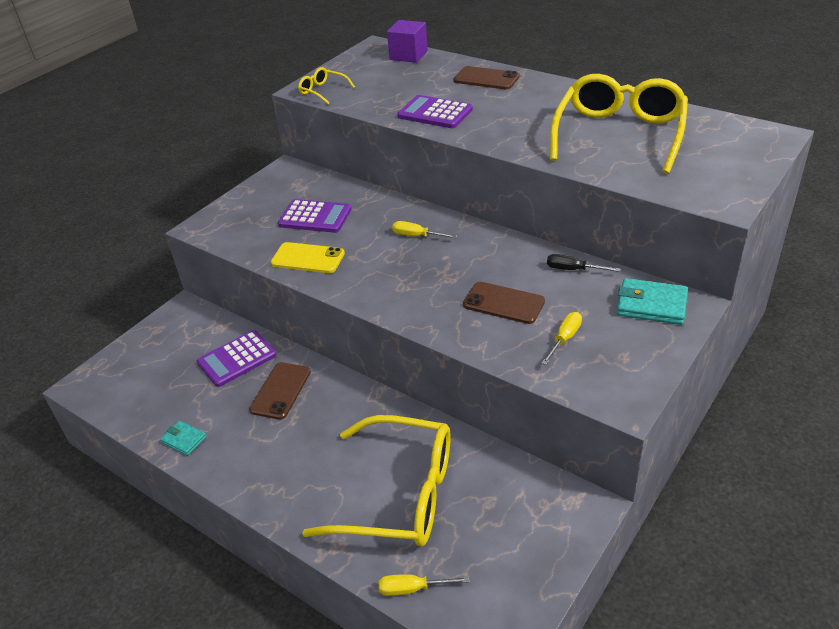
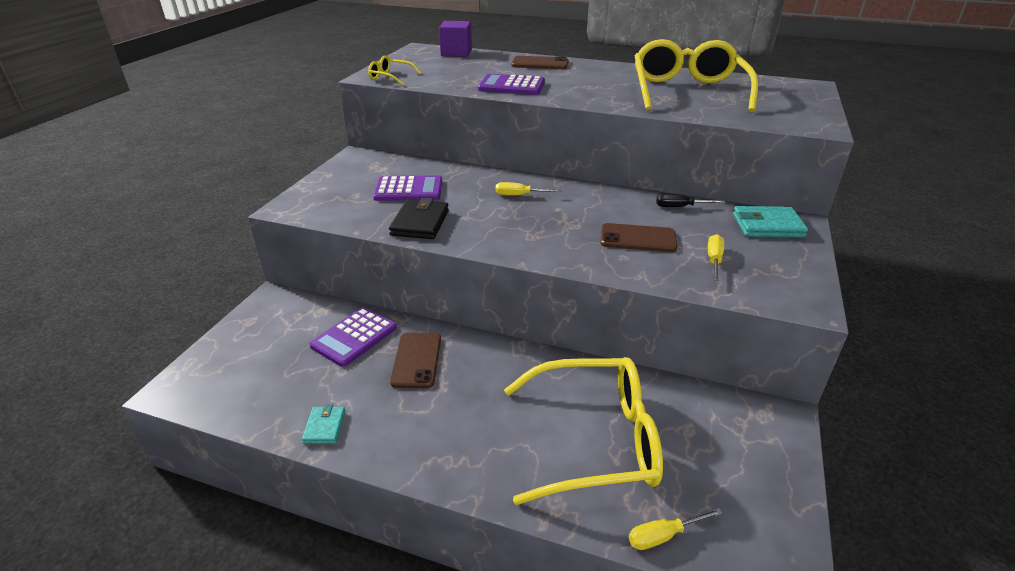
camera: 20 degrees left, 5 degrees down
(184, 439) = (324, 427): turquoise wallet -> turquoise wallet turned 75 degrees clockwise
(308, 258) = (420, 223): yellow phone -> black wallet

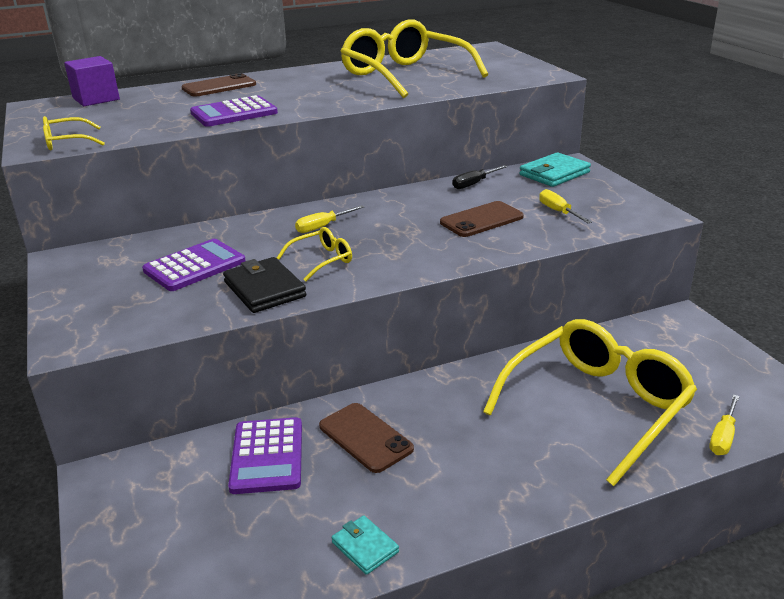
camera: 40 degrees left, 5 degrees down
(481, 219) = (321, 260): none -> yellow glasses

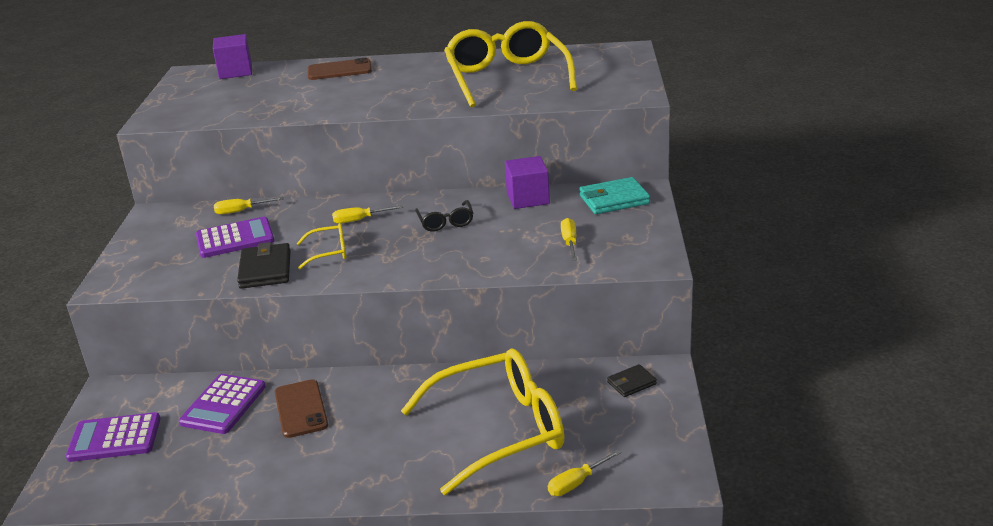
camera: 25 degrees right, 0 degrees up
(67, 142) = (176, 117): yellow glasses -> none
(174, 239) = (241, 211): none -> yellow screwdriver
(234, 113) = (320, 104): purple calculator -> purple calculator (114, 438)
(365, 547) = (234, 487): turquoise wallet -> none
(417, 214) = (445, 222): none -> black glasses
(474, 184) = (528, 198): black screwdriver -> purple cube
(481, 220) = (493, 238): brown phone -> none
(669, 334) = (631, 383): none -> black wallet

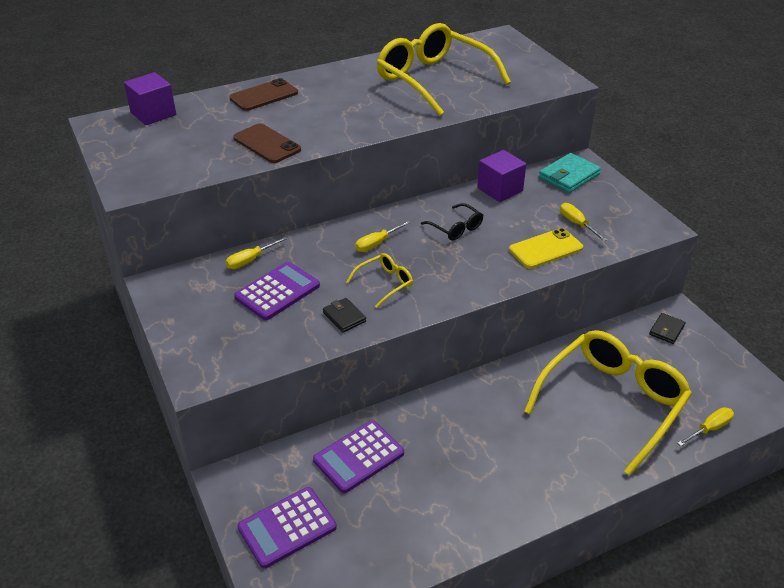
camera: 30 degrees left, 10 degrees up
(223, 405) = (359, 457): purple calculator -> purple calculator turned 60 degrees clockwise
(265, 270) = (344, 317): black wallet -> black wallet, size x0.60
(301, 409) = (433, 437): brown phone -> brown phone (267, 144)
(511, 257) = (545, 249): none -> yellow phone
(576, 483) = (709, 429): yellow screwdriver -> yellow screwdriver turned 150 degrees counterclockwise

